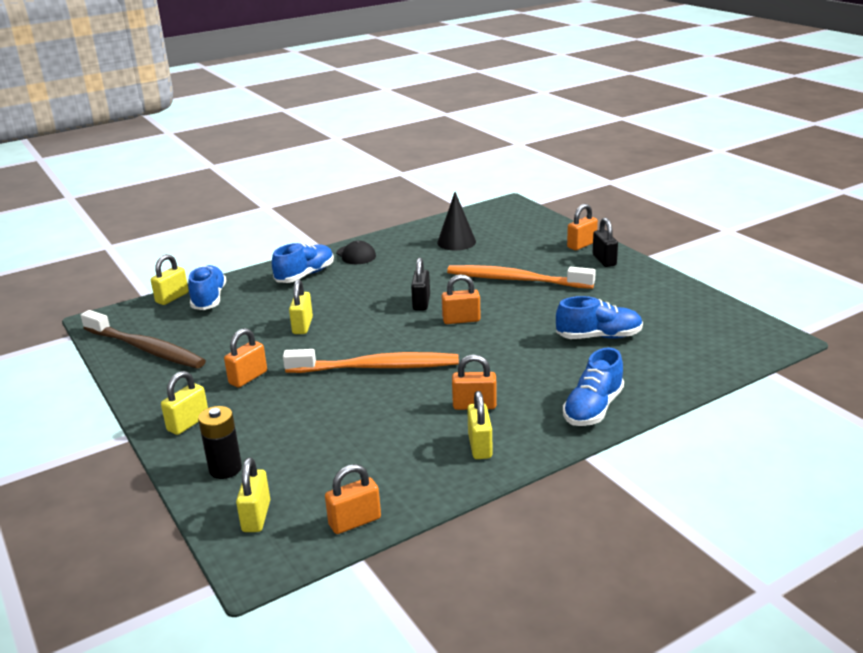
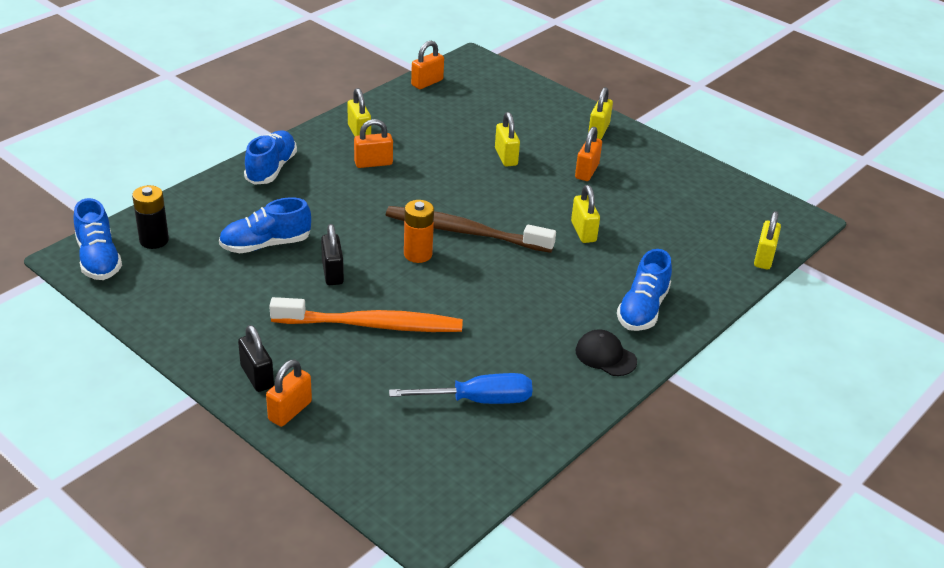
camera: 160 degrees right, 10 degrees up
(145, 348) = (713, 192): brown toothbrush -> brown toothbrush (464, 232)
(209, 299) = (720, 259): blue shoe -> blue shoe (99, 259)
(225, 469) = (538, 104): black battery -> black battery (154, 240)
(256, 516) = (493, 80): yellow padlock -> yellow padlock (506, 157)
(376, 367) = (477, 191): orange toothbrush -> none
(421, 303) = (473, 275): black padlock -> black padlock (332, 273)
(456, 242) = (478, 400): black cone -> blue screwdriver
(461, 320) = (418, 254): orange padlock -> orange battery

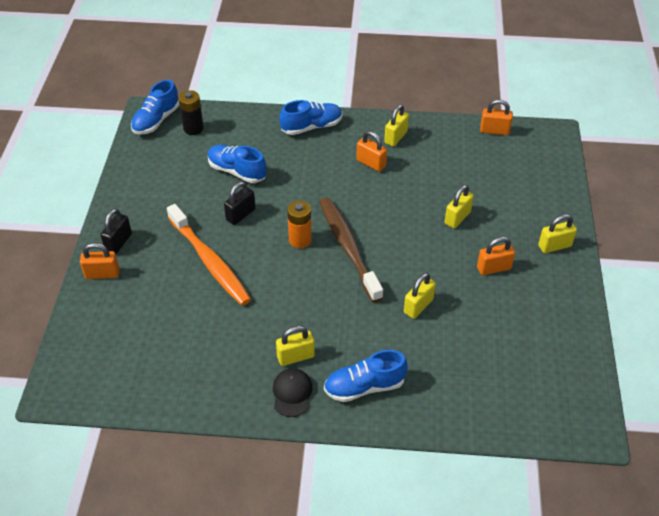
camera: 55 degrees right, 10 degrees up
(478, 400) = (186, 352): blue screwdriver -> none
(763, 258) = (509, 429): yellow padlock -> yellow padlock (295, 356)

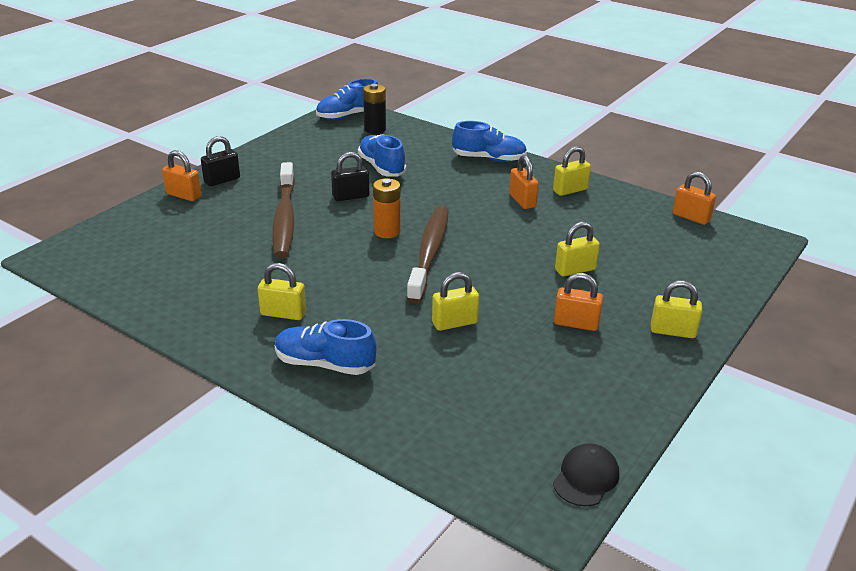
camera: 30 degrees right, 15 degrees down
(210, 261) = (285, 218): orange toothbrush -> brown toothbrush
(292, 393) = (247, 339): black cap -> black cap (586, 477)

